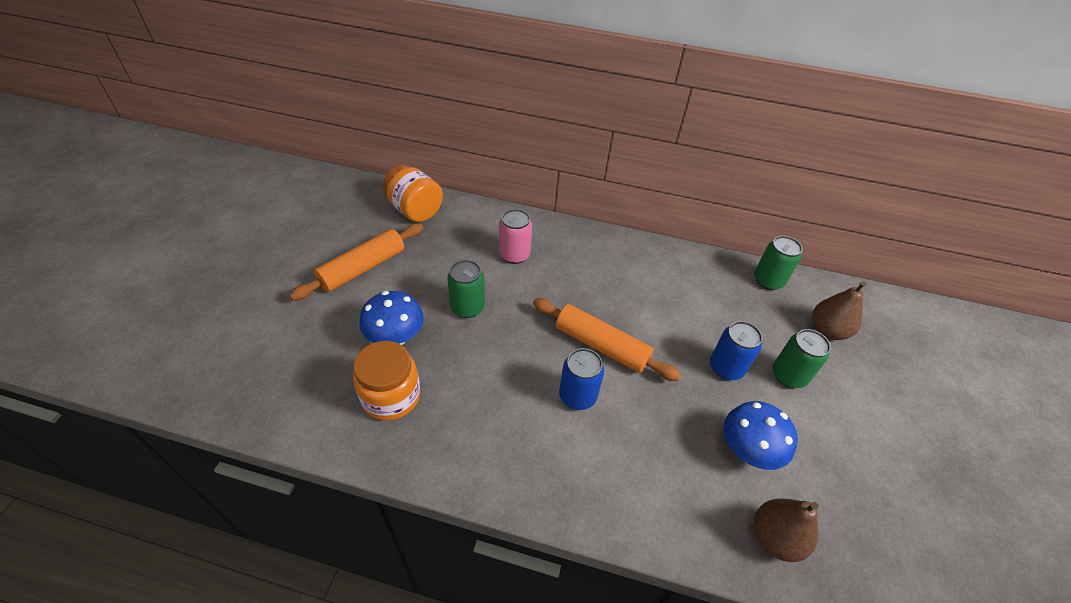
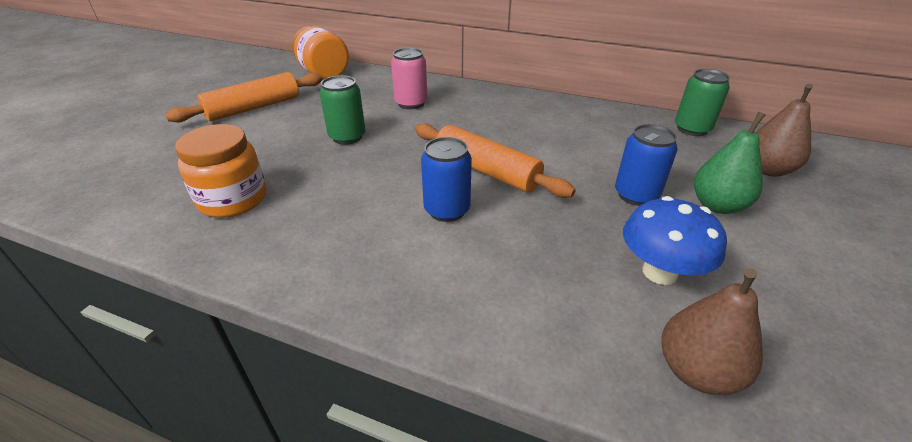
camera: 10 degrees right, 10 degrees down
(395, 337) = (261, 155): blue mushroom -> none
(788, 375) = (717, 205): green can -> green pear

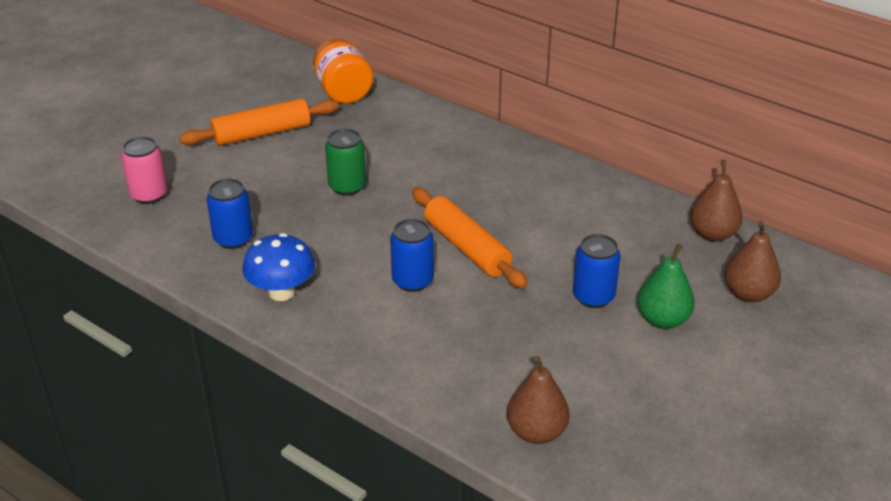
camera: 15 degrees right, 0 degrees up
(233, 199) = (233, 239): orange jar -> blue can
(411, 103) = (425, 152): pink can -> pink can (149, 195)
(660, 272) = (562, 365): blue mushroom -> blue mushroom (281, 292)
(692, 129) = (713, 234): green can -> brown pear

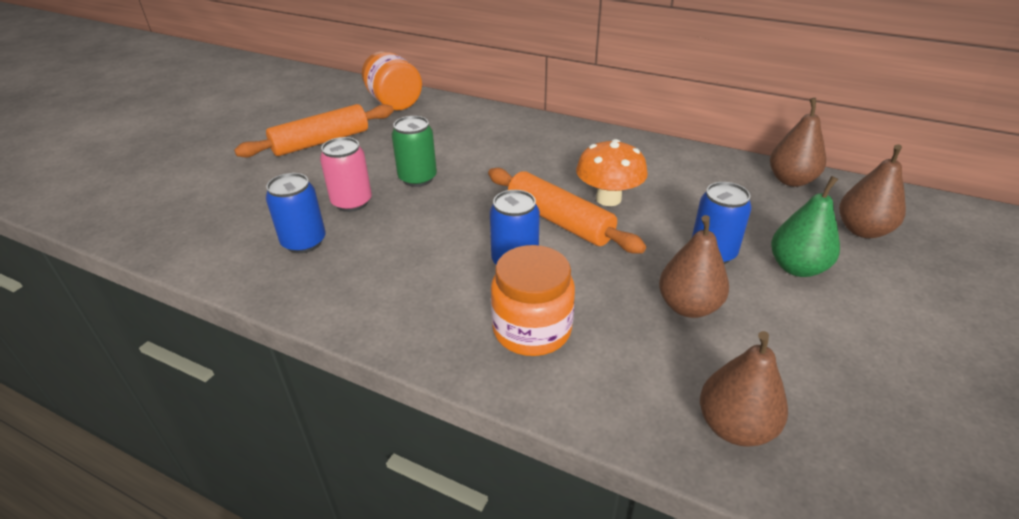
camera: 10 degrees left, 0 degrees up
(149, 195) = (205, 209): pink can -> pink can (352, 202)
(281, 292) = (369, 293): blue mushroom -> none
(407, 340) = (532, 329): none -> orange jar
(522, 231) = (608, 199): none -> orange mushroom
(547, 340) = (688, 306): none -> brown pear

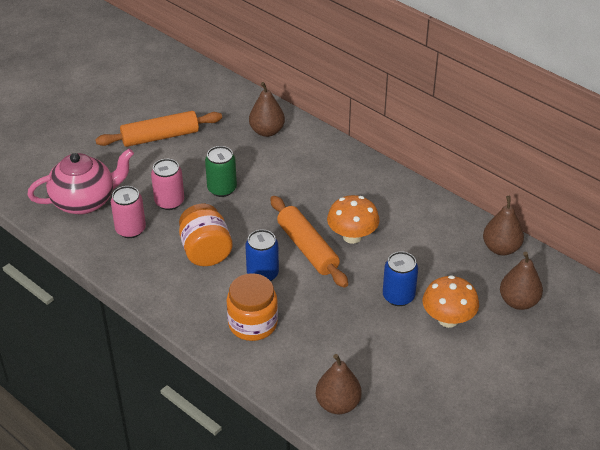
camera: 15 degrees right, 5 degrees up
(230, 221) = (85, 201): none -> pink teapot
(304, 242) = (130, 229): blue can -> pink can
(394, 102) = (228, 102): orange jar -> orange jar (206, 251)
(688, 306) = (357, 330): brown pear -> brown pear (267, 131)
(797, 268) = (448, 319): green pear -> orange mushroom

